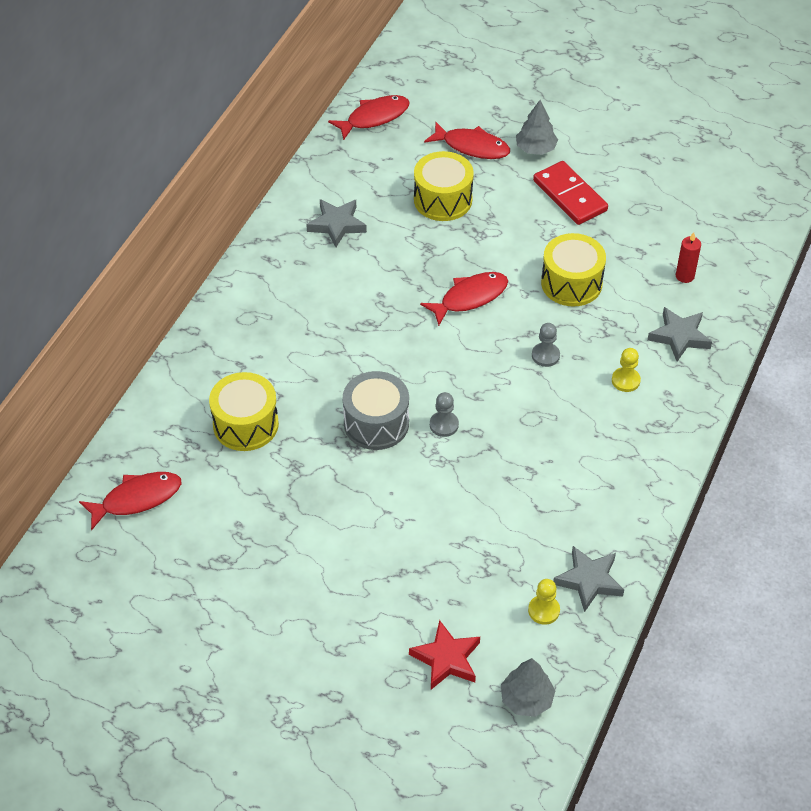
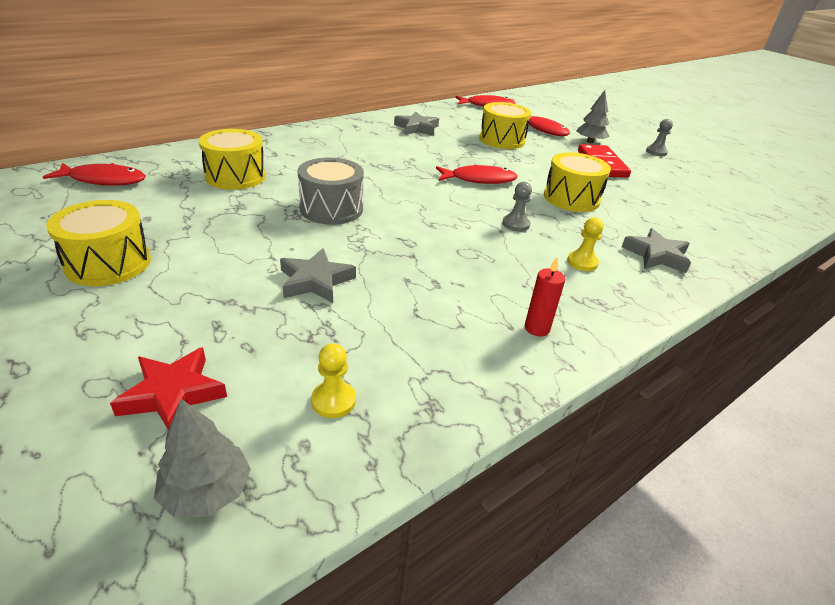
camera: 25 degrees right, 15 degrees down
(274, 588) = (108, 263): none -> yellow drum
(444, 425) = (386, 229): grey pawn -> grey pawn (656, 152)
(589, 580) = (415, 396): grey star -> grey star (315, 281)
(685, 276) = (681, 225): red candle -> red candle (537, 328)

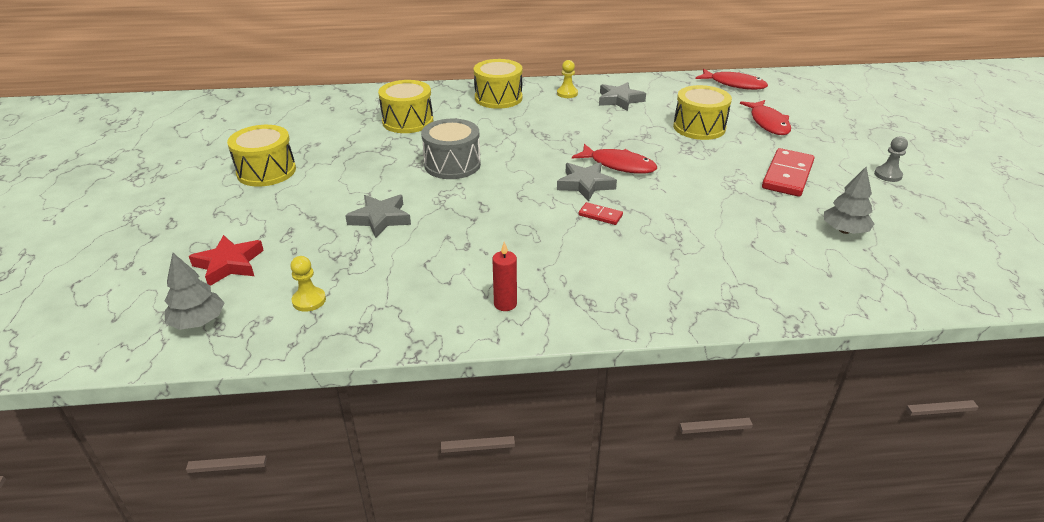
camera: 35 degrees right, 0 degrees up
(104, 180) = (316, 107): red fish -> none
(515, 224) = (600, 215): grey pawn -> red domino
(571, 198) = (695, 204): yellow drum -> yellow drum (498, 98)
(582, 262) = (620, 265): yellow pawn -> yellow pawn (567, 93)
(590, 142) = (810, 147): grey tree -> grey tree (844, 231)
(656, 255) = (711, 281): grey star -> grey star (585, 184)

